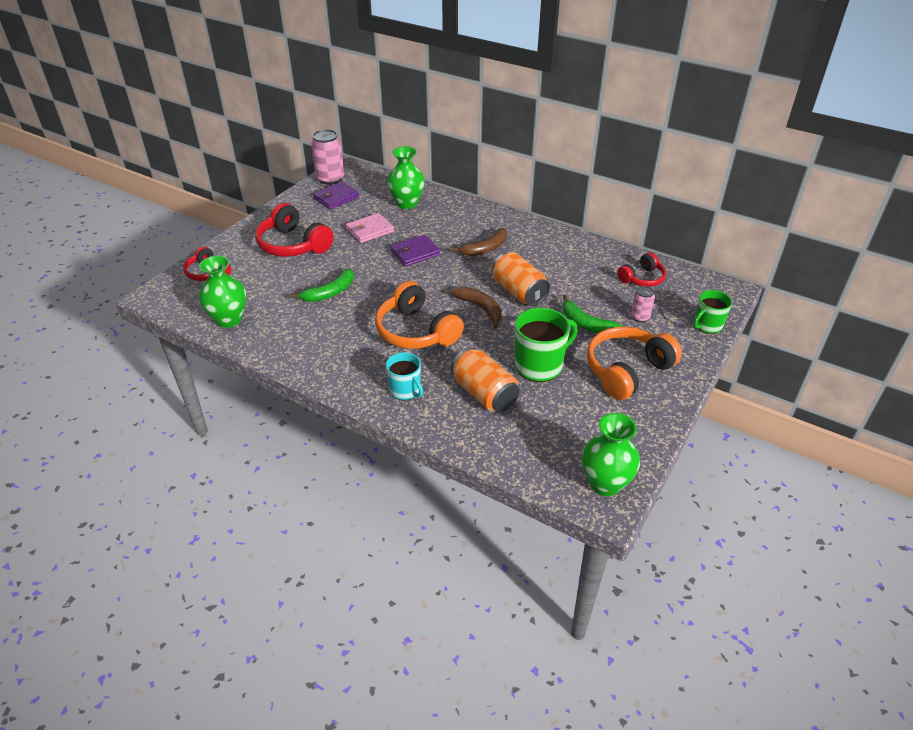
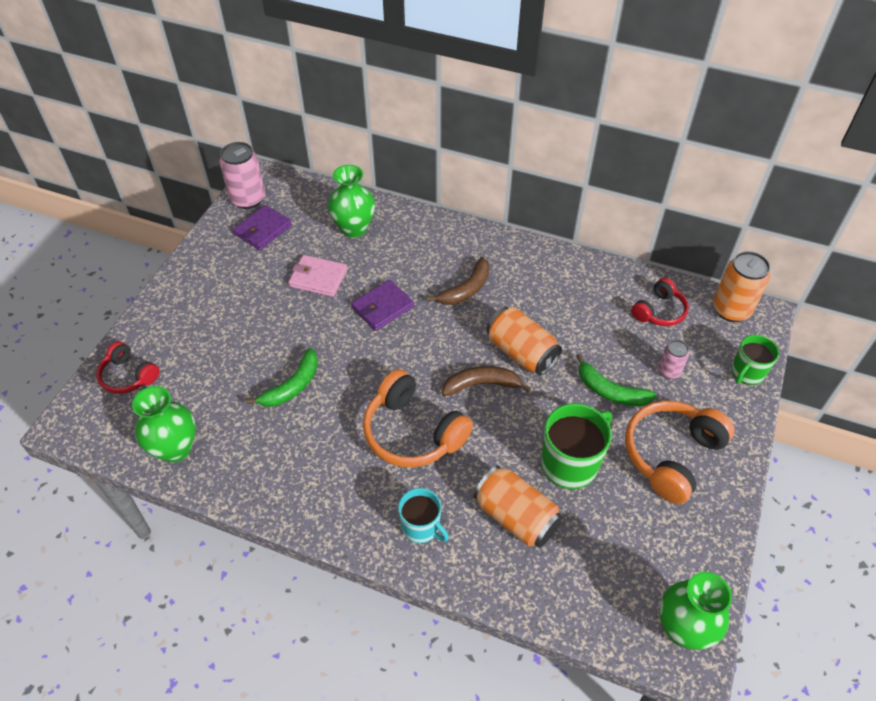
camera: 10 degrees left, 10 degrees up
(293, 245) = (227, 314): red headphones -> none
(370, 230) = (318, 278): pink wallet -> pink wallet turned 60 degrees clockwise
(480, 308) = (481, 384): brown banana -> brown banana turned 45 degrees counterclockwise
(704, 284) = (731, 310): none -> orange can

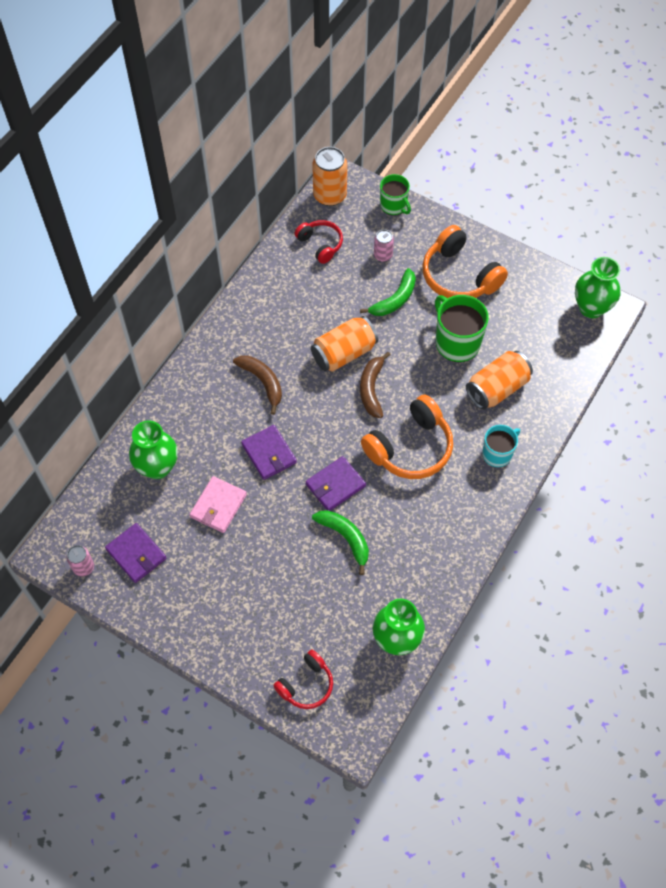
camera: 80 degrees left, 10 degrees up
(248, 199) = (83, 567): pink can -> pink can, size x0.55
(354, 368) = (335, 485): none -> purple wallet

